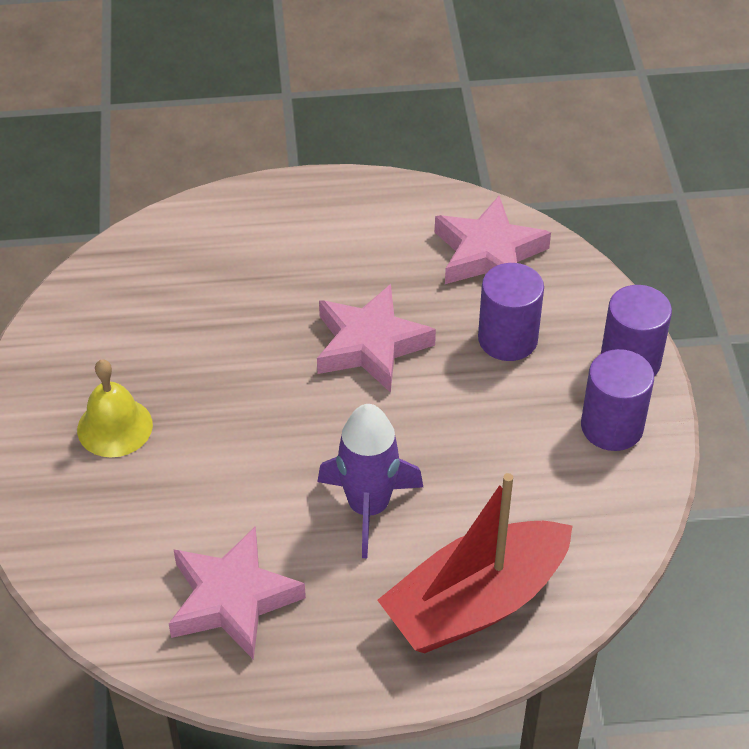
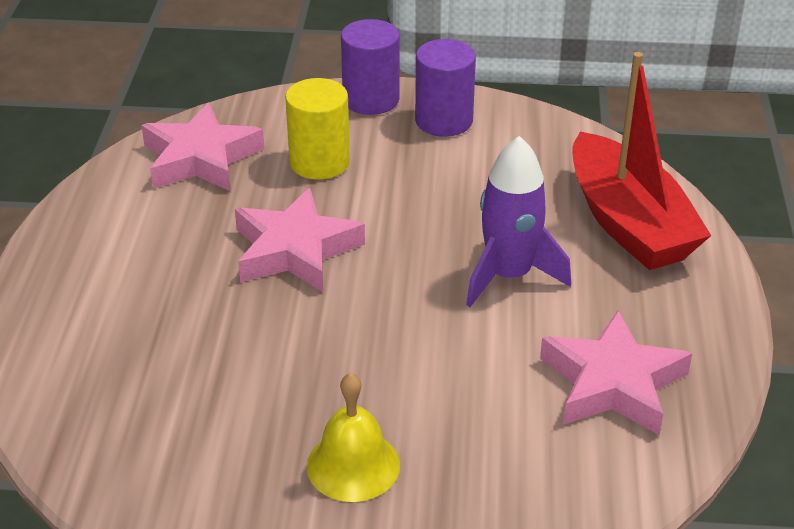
camera: 80 degrees left, 10 degrees down
(507, 339) = (319, 162): purple cylinder -> yellow cylinder

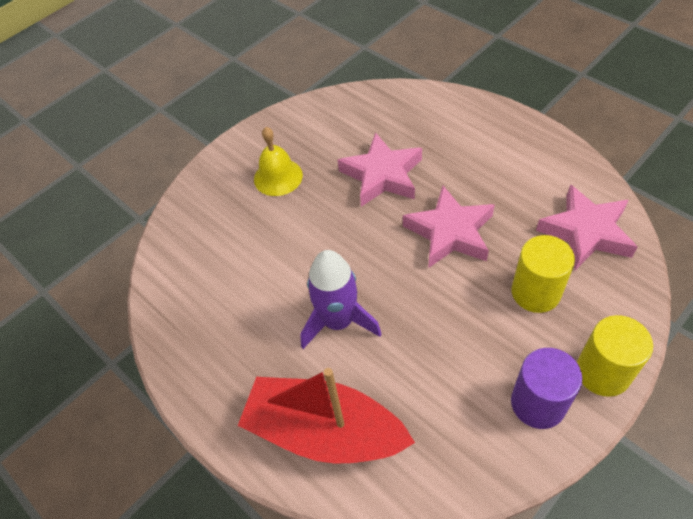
camera: 135 degrees right, 15 degrees up
(371, 99) = (603, 372): purple cylinder -> yellow cylinder
(612, 383) = (219, 309): pink star -> pink star (382, 175)

